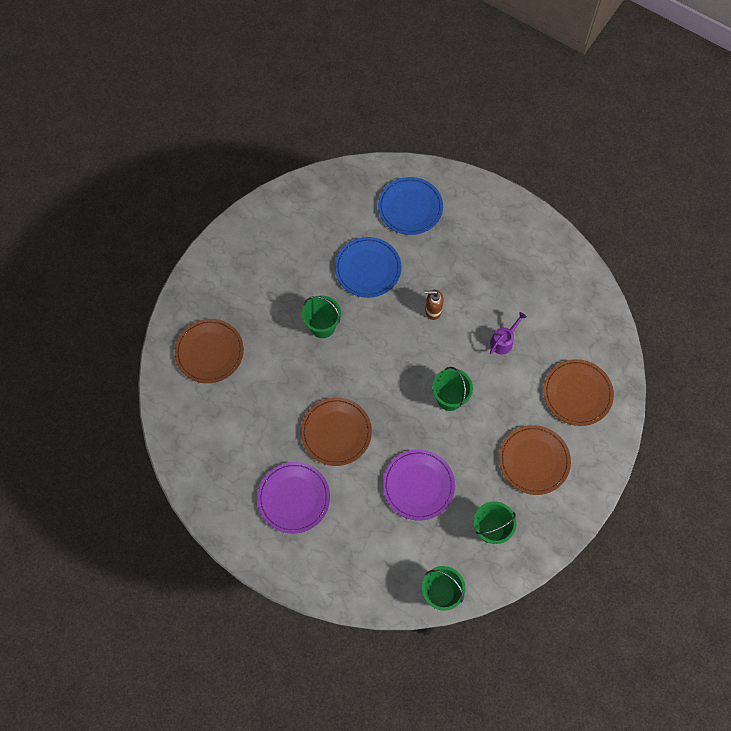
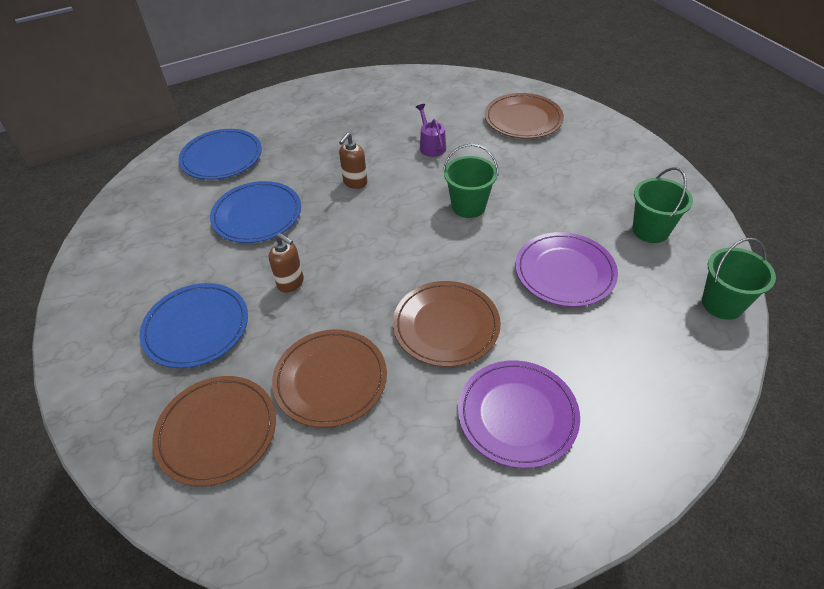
camera: 60 degrees left, 20 degrees down
(264, 296) = (196, 327): none -> blue plate
(322, 326) = (291, 283): green bucket -> brown soap dispenser
(534, 460) = (581, 170): brown plate -> brown plate (330, 379)

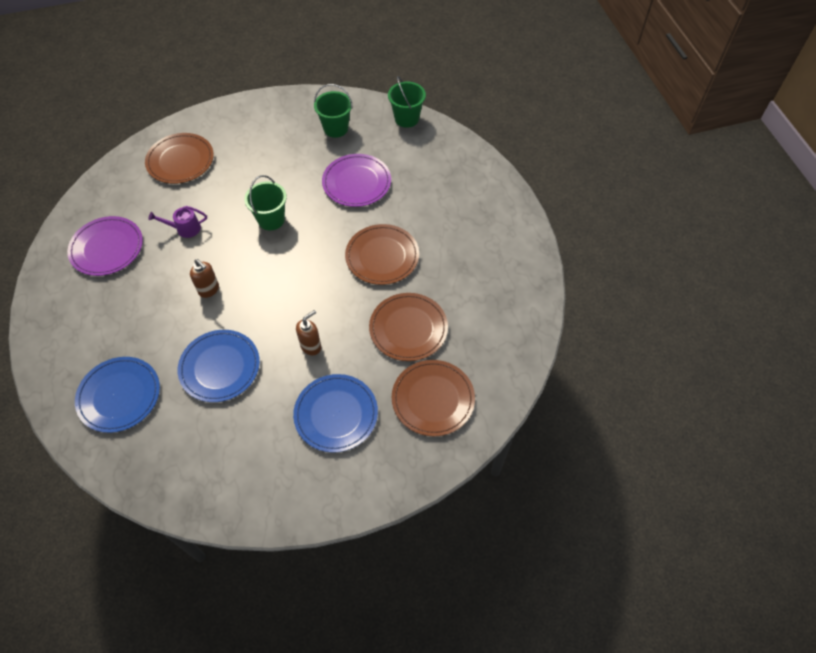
camera: 80 degrees left, 10 degrees up
(517, 415) = (458, 235): purple plate -> purple plate (107, 248)

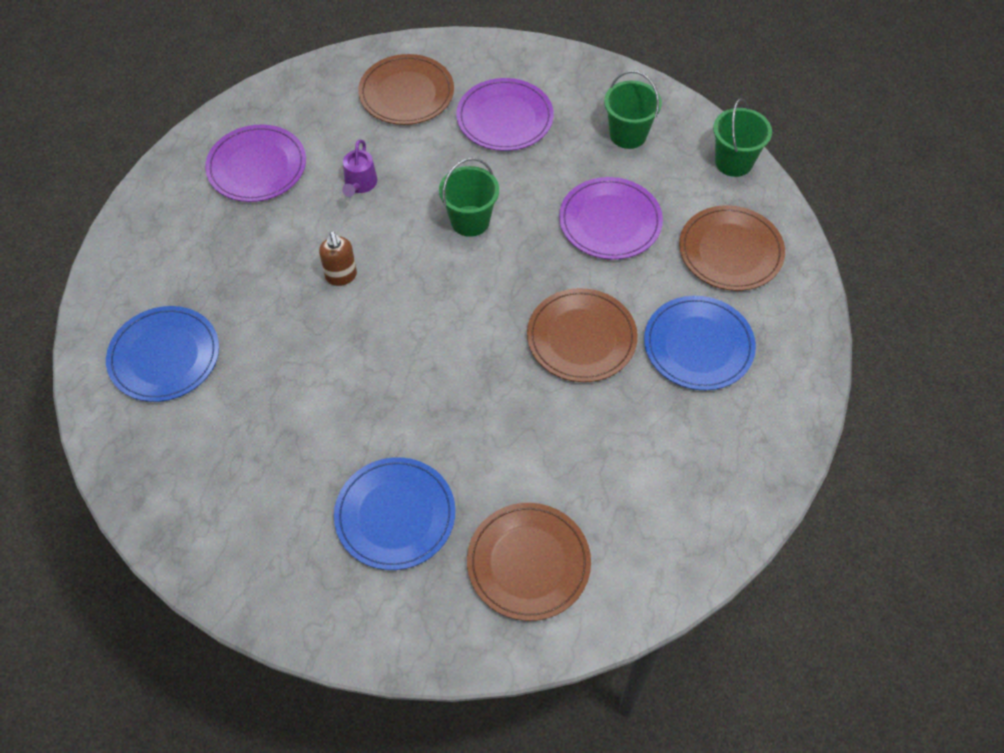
camera: 30 degrees right, 0 degrees up
(185, 228) = (360, 184): purple watering can -> purple watering can turned 105 degrees counterclockwise
(220, 367) = (295, 381): blue plate -> blue plate (698, 345)
(254, 150) = (505, 118): none -> purple plate
(311, 346) = (418, 411): brown soap dispenser -> none
(408, 328) = (555, 452): brown plate -> brown plate (730, 251)

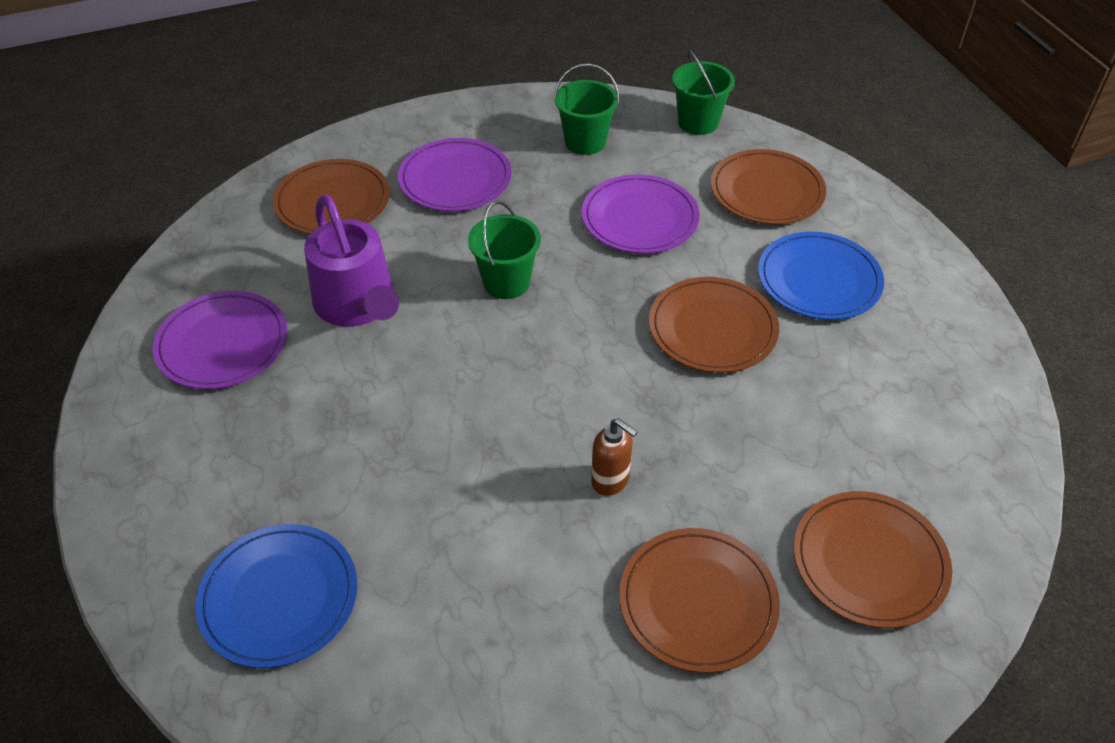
camera: 35 degrees left, 10 degrees down
(341, 276) = (418, 401): brown soap dispenser -> brown soap dispenser (611, 480)
(360, 184) = (358, 305): purple watering can -> purple watering can, size x1.98
(395, 515) = (698, 602): blue plate -> brown plate

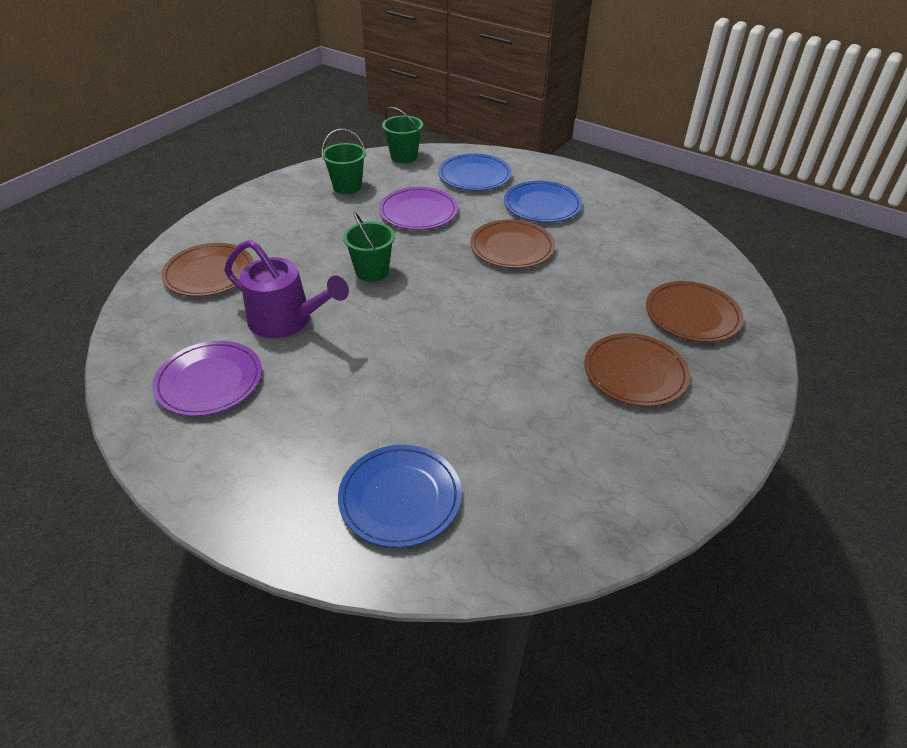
camera: 35 degrees left, 5 degrees down
(455, 179) = (283, 232): purple plate -> none
(611, 480) = (533, 340): brown soap dispenser -> none
(767, 191) = (474, 175): brown plate -> blue plate

